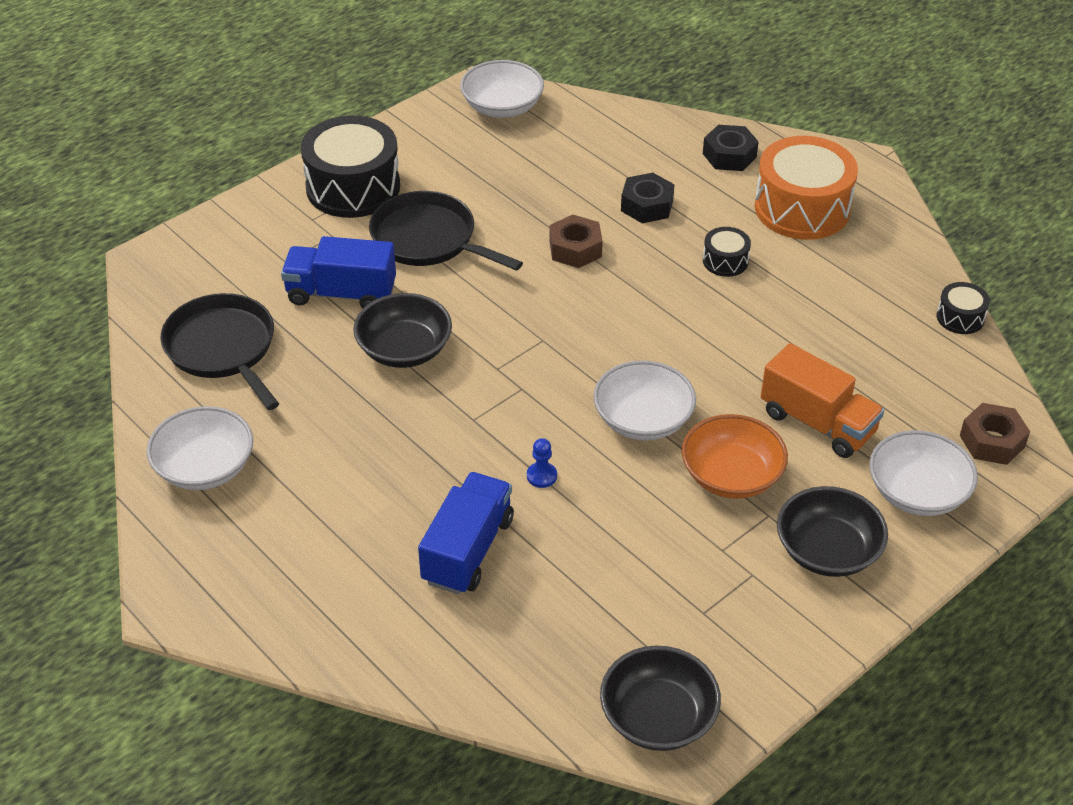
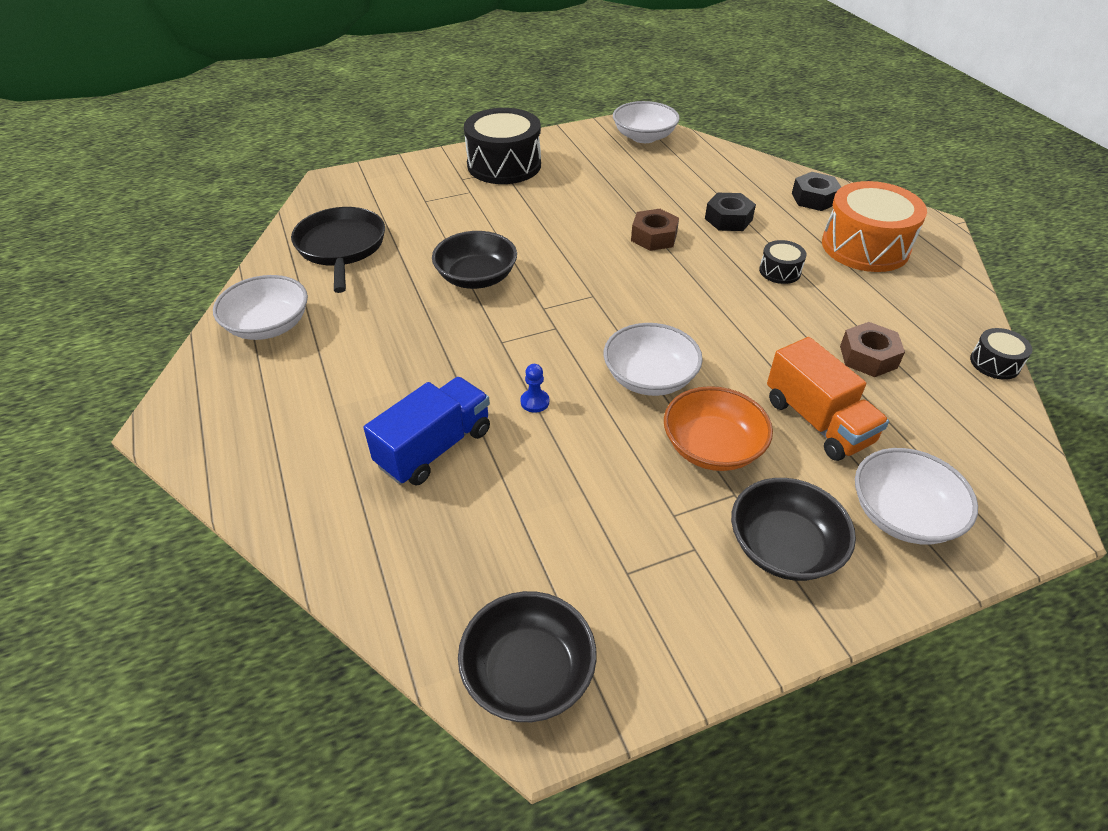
camera: 20 degrees right, 0 degrees up
(341, 293) = (452, 229): blue truck -> none
(428, 239) = (540, 208): black pan -> none
(992, 441) = (1001, 485): brown nut -> brown nut (868, 357)

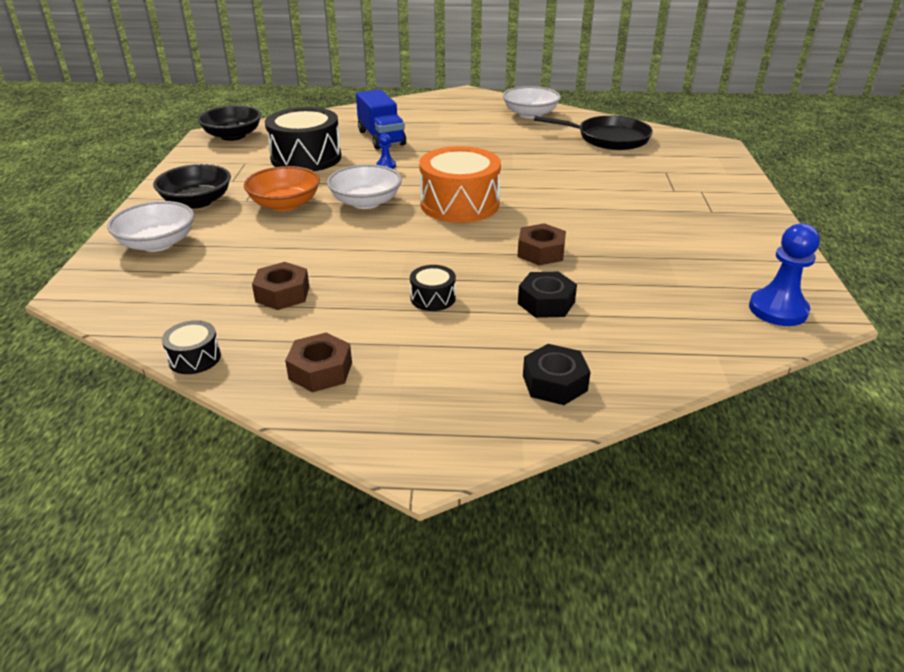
camera: 115 degrees right, 10 degrees down
(476, 277) = (535, 172): black bowl -> none
(504, 165) = (723, 213): black drum -> black drum (306, 158)
(644, 137) = (778, 310): white bowl -> blue pawn
(817, 421) = (256, 245): orange truck -> none
(865, 246) = (427, 372): orange drum -> orange drum (459, 204)
(922, 292) = (320, 371): none -> brown nut

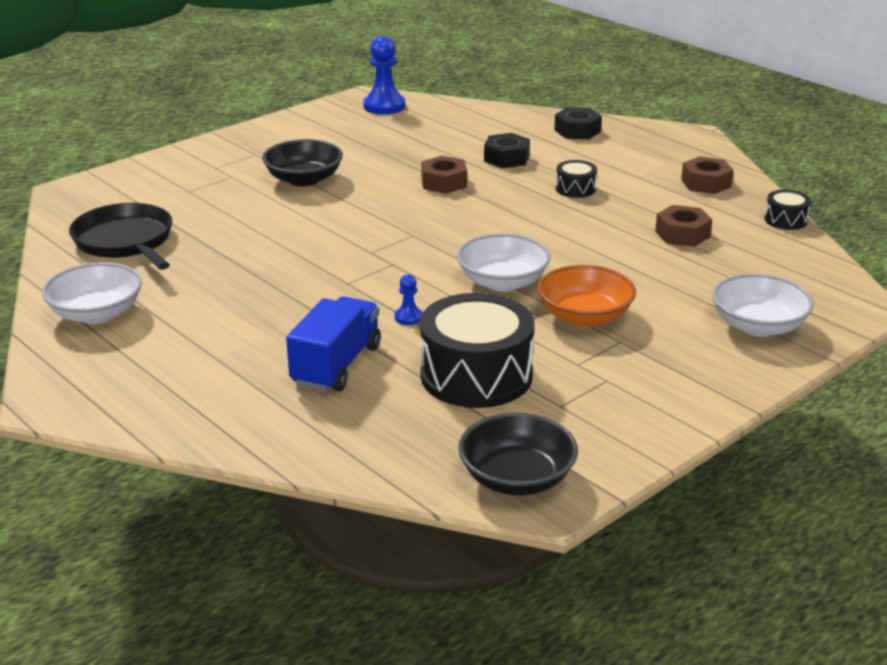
camera: 135 degrees left, 5 degrees down
(197, 202) = (677, 364): black bowl -> black bowl (304, 179)
(459, 204) = (424, 242): orange drum -> none

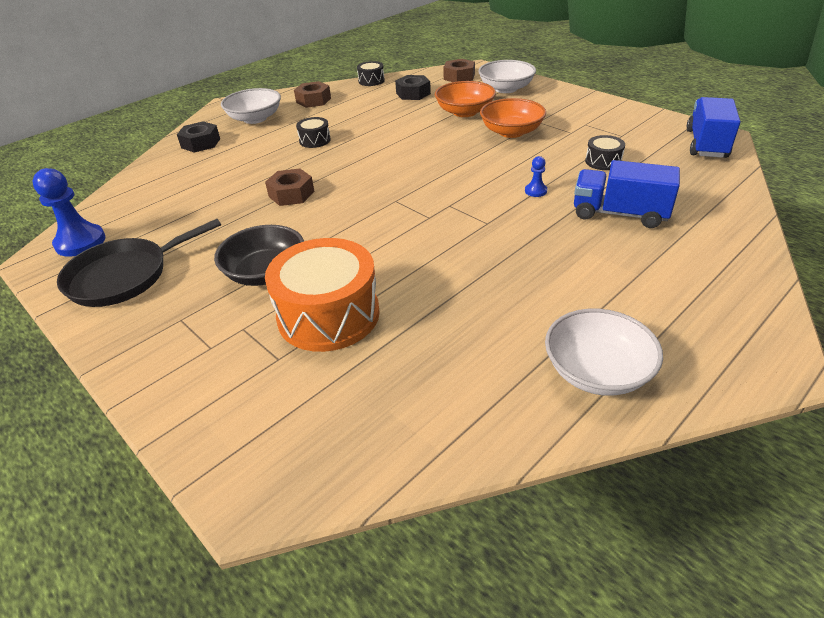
camera: 90 degrees left, 10 degrees up
(125, 241) = (420, 387): black pan -> black pan (124, 276)
(231, 206) = (328, 315): none -> orange drum
(476, 375) = (603, 161): black drum -> black drum, size x0.46
(502, 282) = (471, 159): white bowl -> white bowl (255, 118)
(506, 158) = (247, 169): black nut -> black nut (413, 93)
(517, 478) = (706, 144): black bowl -> blue truck
(660, 286) = (464, 112): none -> orange bowl
(682, 234) = (391, 106): brown nut -> brown nut (459, 77)

